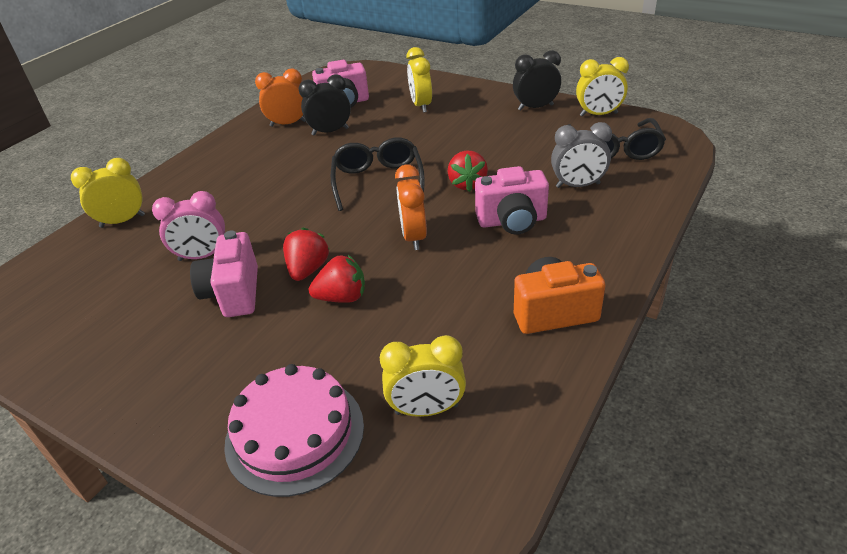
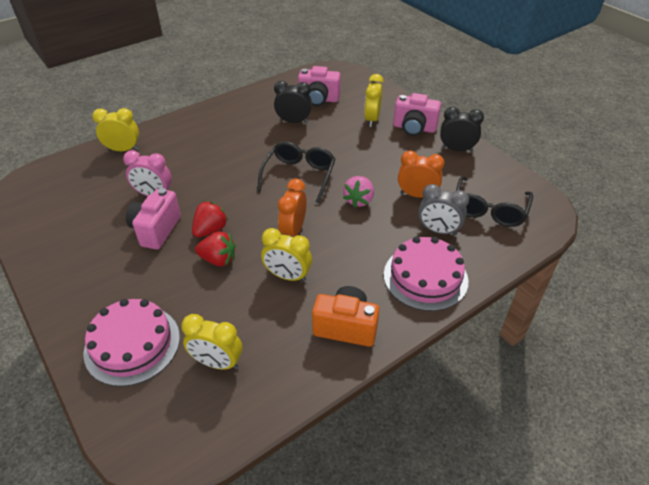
camera: 20 degrees right, 5 degrees up
(288, 124) = (269, 105): orange clock -> orange clock (417, 195)
(467, 184) = (358, 200): red strawberry -> pink strawberry
(512, 221) = (369, 243): pink camera -> pink camera (414, 128)
(598, 114) = (501, 172): yellow clock -> yellow clock (287, 276)
(600, 233) = (425, 277): none -> pink cake

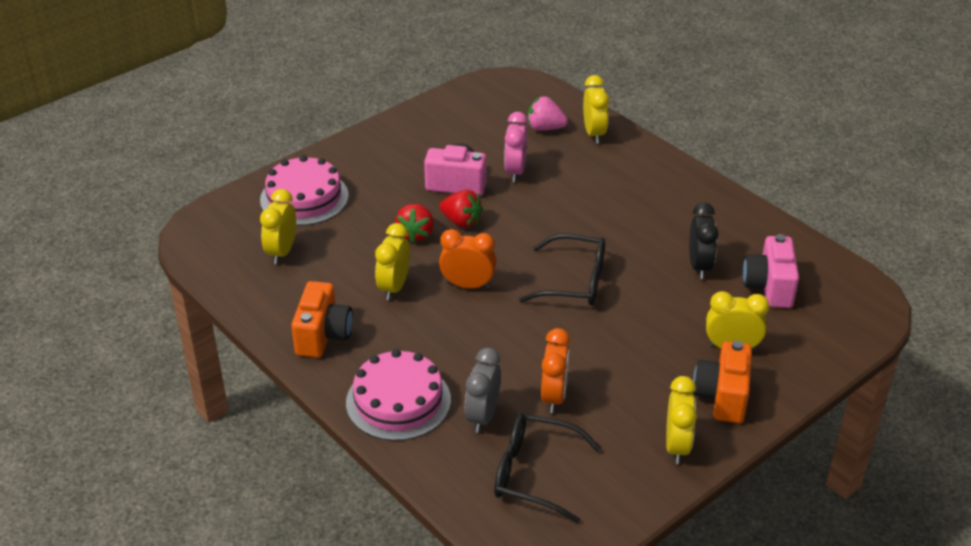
camera: 85 degrees right, 5 degrees down
(358, 200) = (533, 339): pink strawberry -> pink strawberry (545, 128)
(414, 128) = (722, 397): pink camera -> orange camera
(456, 149) = (677, 446): black clock -> yellow clock

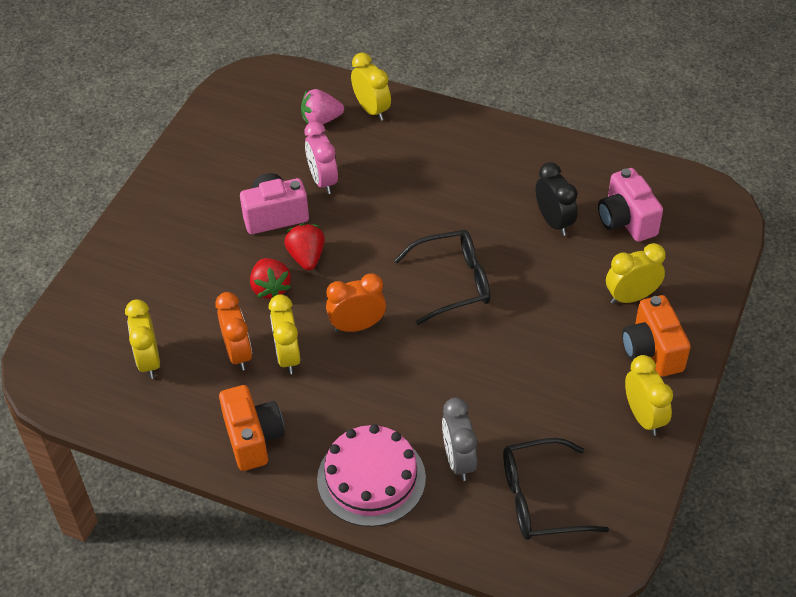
camera: 25 degrees left, 10 degrees up
(304, 198) = (130, 289): pink cake -> none
(461, 221) = (306, 257): red strawberry -> red strawberry turned 105 degrees counterclockwise
(554, 396) = (509, 412): orange clock -> orange clock (238, 353)

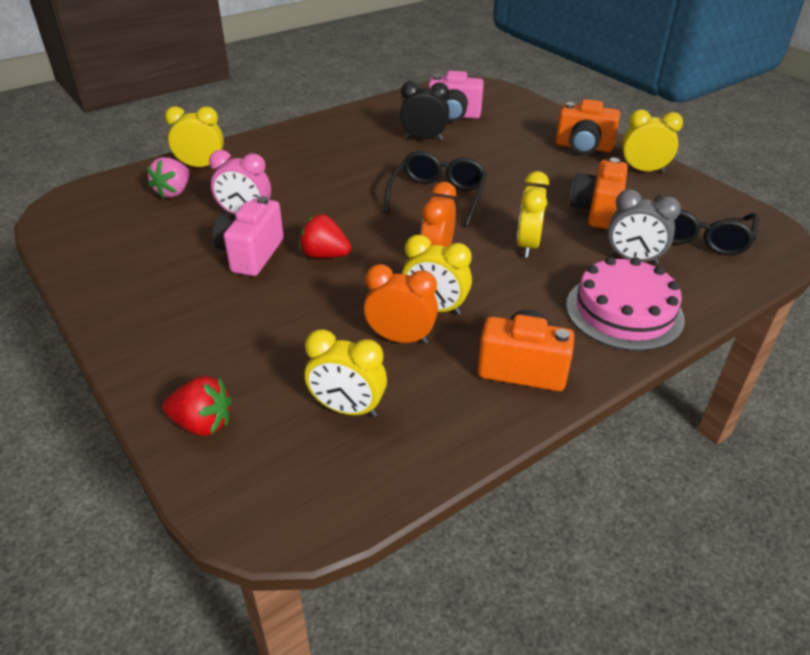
camera: 60 degrees left, 10 degrees down
(270, 288) = (338, 289): red strawberry -> red strawberry (202, 424)
(523, 407) = (596, 211): none -> orange camera
(631, 297) = (526, 137): yellow clock -> yellow clock (527, 245)

